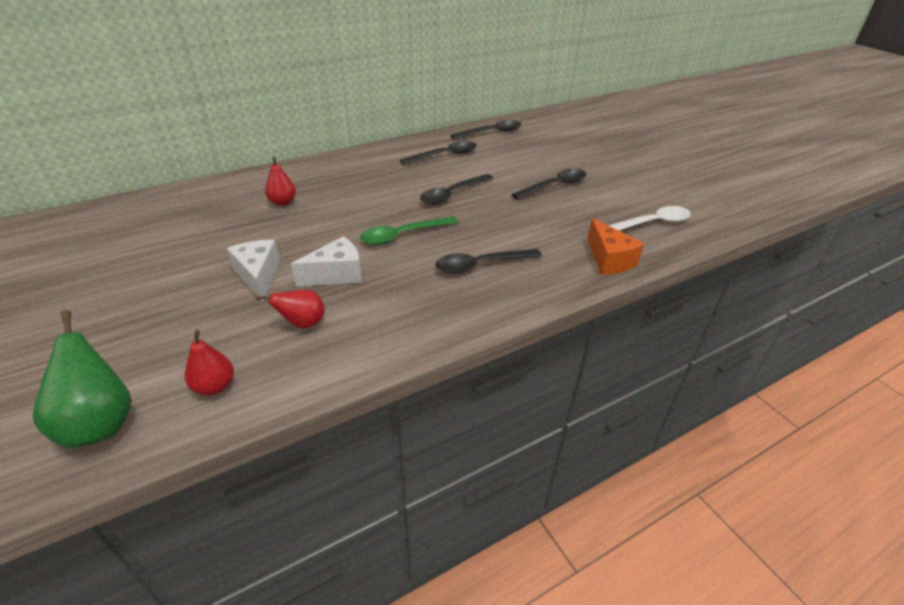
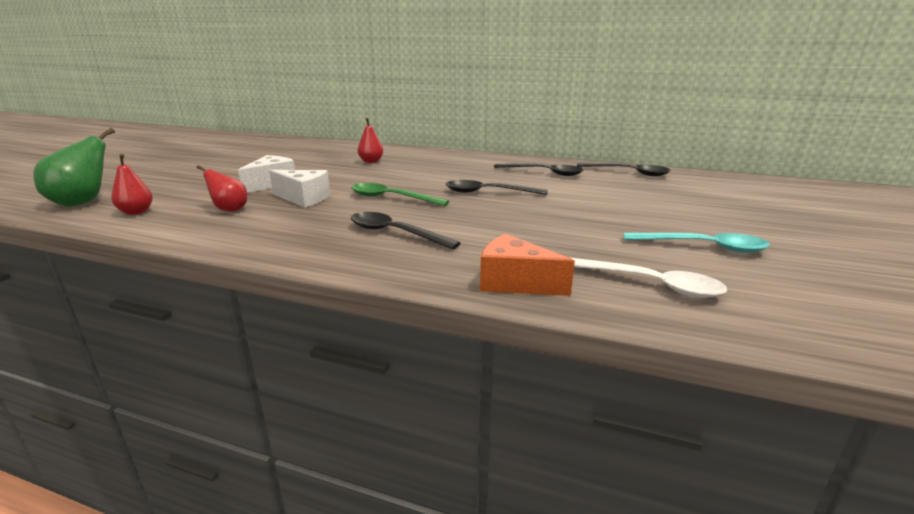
camera: 50 degrees right, 15 degrees down
(554, 186) = (601, 219): black spoon -> none
(609, 260) = (515, 283): orange cheese -> orange cheese turned 90 degrees clockwise
(627, 184) = (703, 247): none -> turquoise spoon

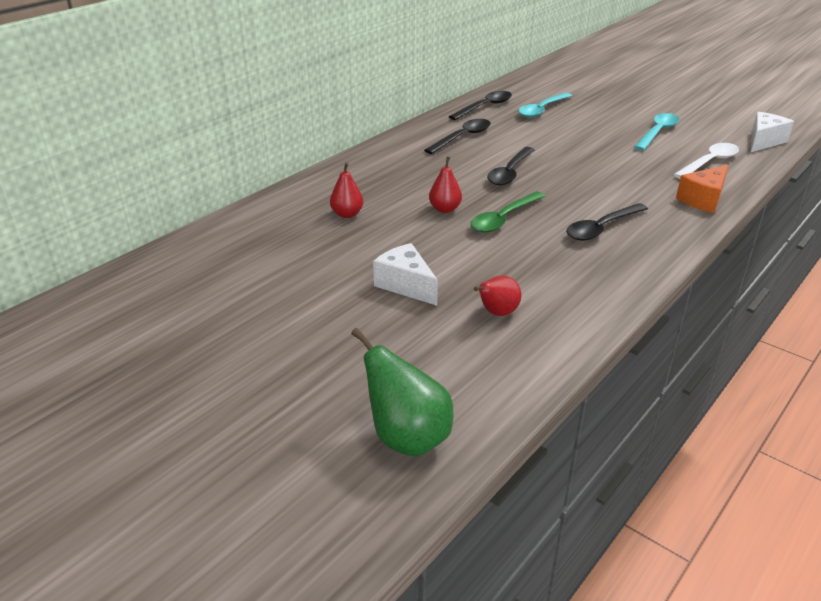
camera: 70 degrees left, 10 degrees up
(136, 212) = (476, 381): red pear -> red pear (445, 209)
(304, 198) = (480, 266): white cheese -> white cheese (763, 141)
(664, 191) = (542, 110): none -> turquoise spoon

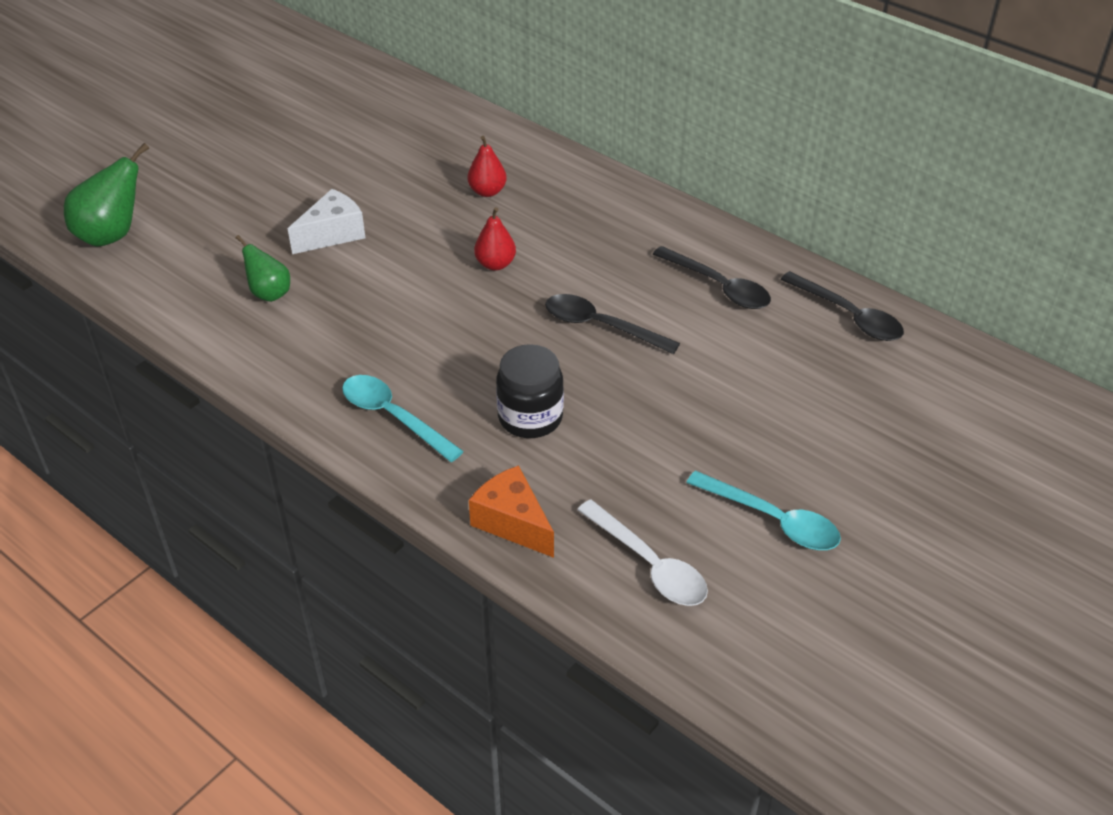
camera: 90 degrees right, 10 degrees up
(497, 313) = (269, 293): red pear -> green pear
(503, 218) = (468, 311): green spoon -> none
(542, 110) = (851, 382): turquoise spoon -> turquoise spoon (394, 417)
(601, 228) = (436, 397): black spoon -> none
(608, 195) = (530, 417): none -> black jar
(763, 141) = (753, 676): white cheese -> none

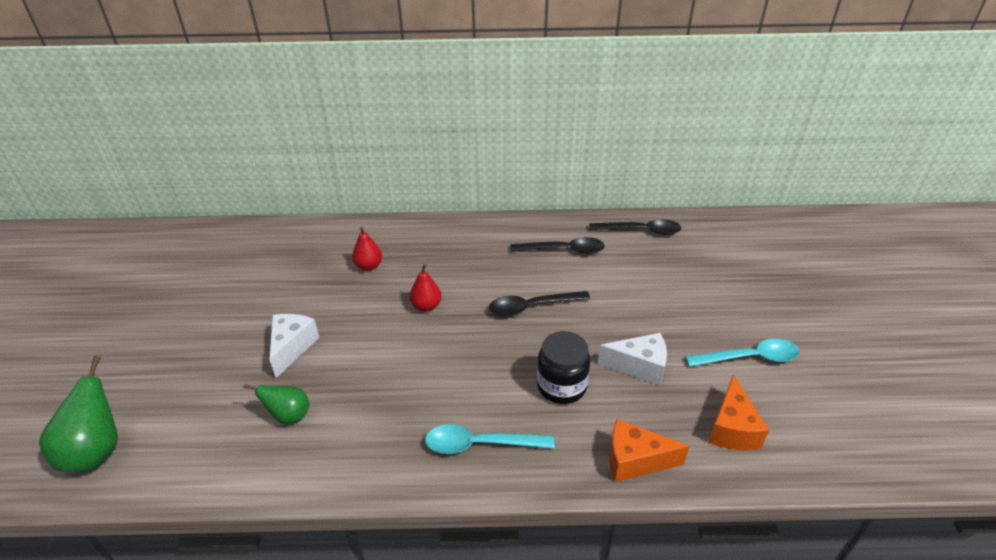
camera: 40 degrees left, 5 degrees down
(634, 450) = (639, 366): none -> white cheese
(649, 564) = (732, 428): white spoon -> orange cheese

